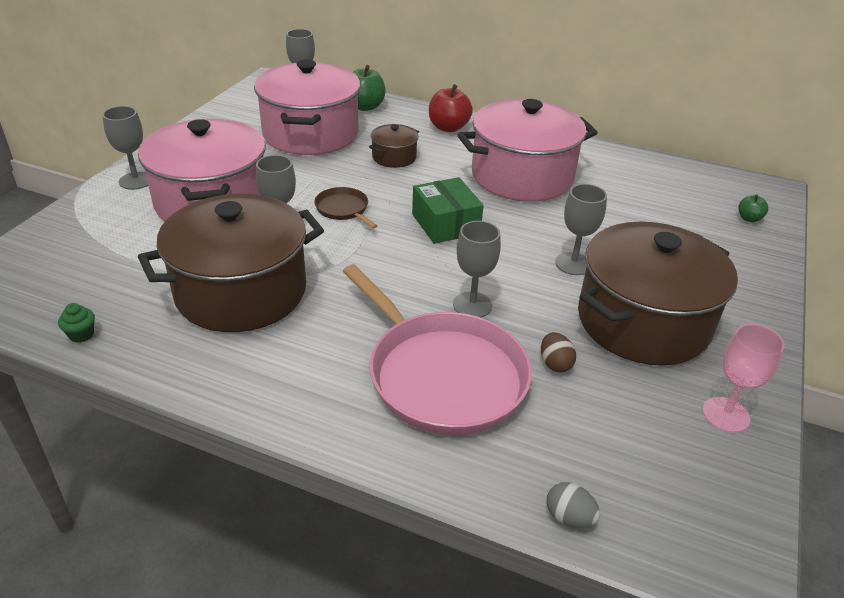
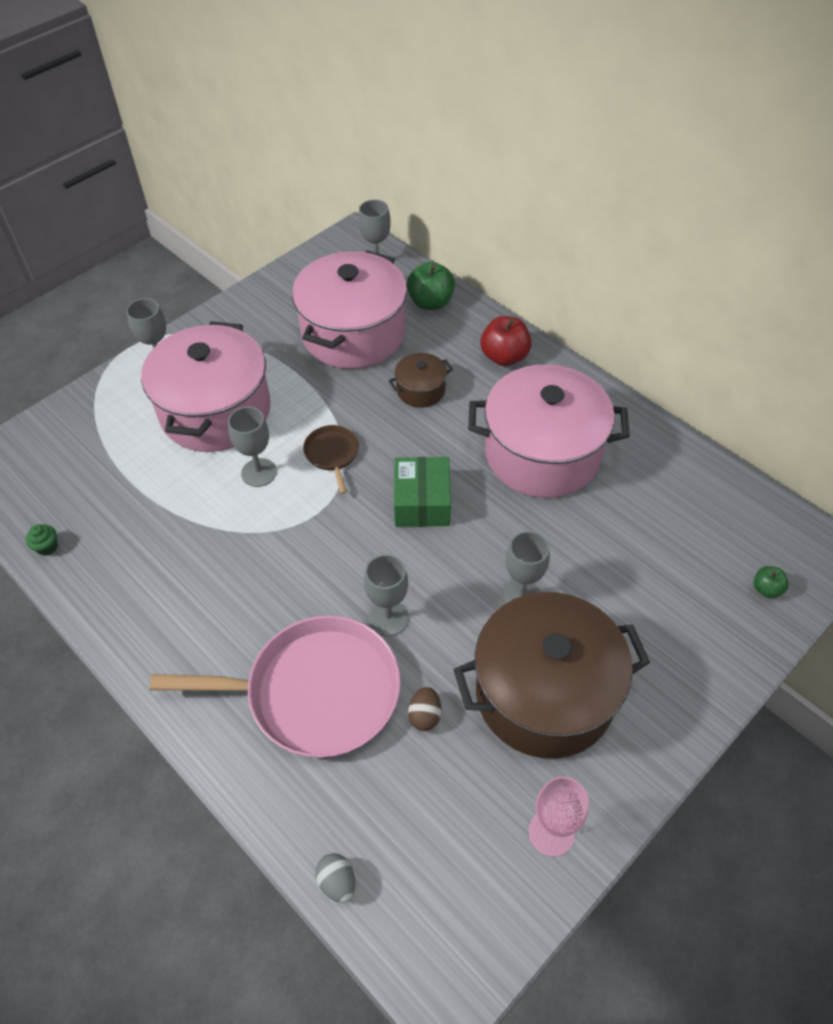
camera: 25 degrees right, 15 degrees up
(241, 292) = (192, 536): brown pot -> none
(442, 375) = (315, 692): pink pan -> pink pan turned 75 degrees counterclockwise

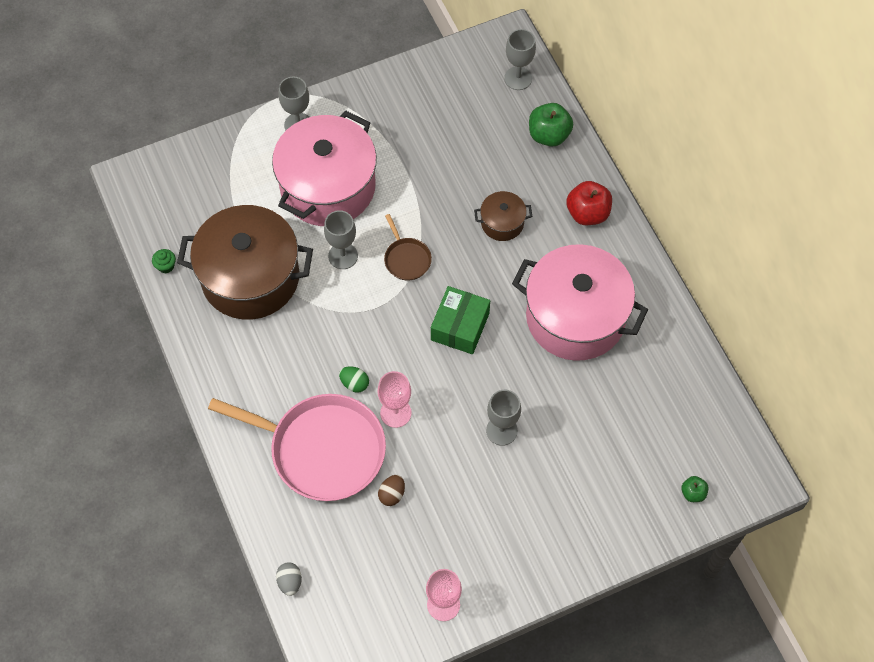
camera: 20 degrees right, 10 degrees up
(325, 602) = (354, 383): none -> green egg
(332, 454) = (406, 259): brown pan -> brown pan turned 150 degrees clockwise
(353, 334) = (468, 146): pink pot -> none
(388, 618) = (395, 413): grey goblet -> pink goblet
(544, 694) = (483, 510): brown pot -> brown pot (250, 277)

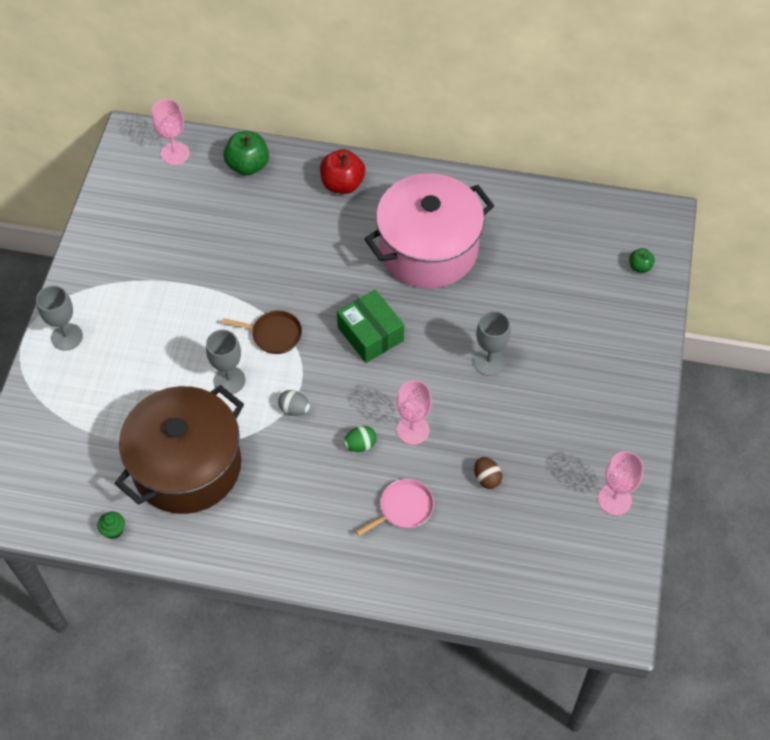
camera: 55 degrees left, 5 degrees down
(290, 582) = (511, 609): grey egg -> grey egg (294, 409)
(322, 449) = (403, 508): pink pan -> pink pan, size x0.44
(328, 187) = (150, 351): pink pot -> none
(502, 223) = (300, 246): brown pot -> none
(518, 78) = (175, 153): grey goblet -> pink goblet

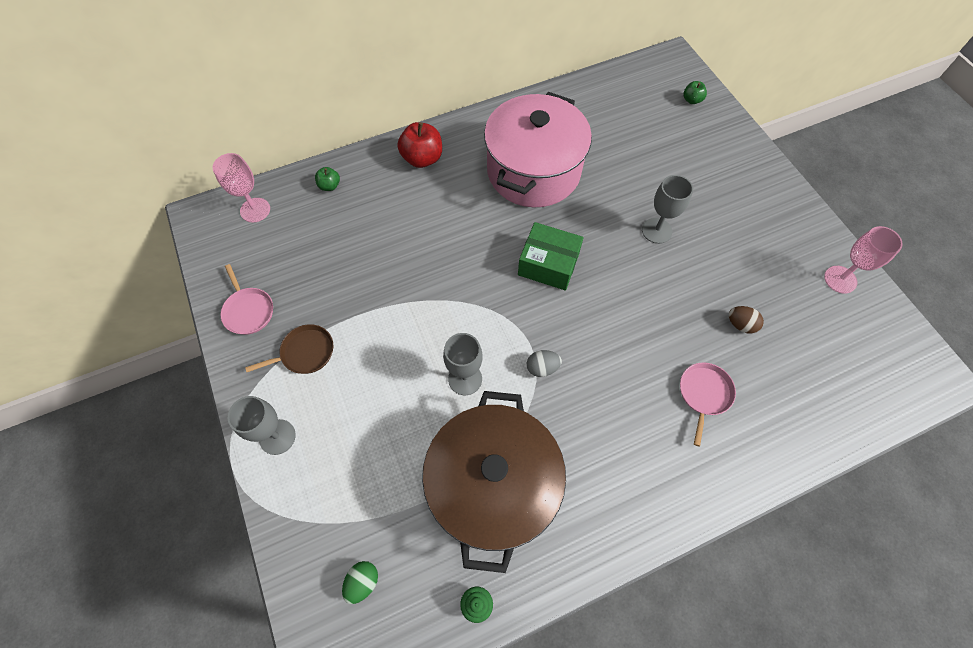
camera: 35 degrees left, 5 degrees up
(112, 232) = (248, 311): none -> pink pan
(248, 165) = (329, 186): green apple -> green apple, size x0.54
(274, 334) = (470, 313): brown pan -> brown pan (305, 352)
(360, 445) = (622, 363): green egg -> green egg (362, 582)
(413, 430) = (651, 322): pink goblet -> none

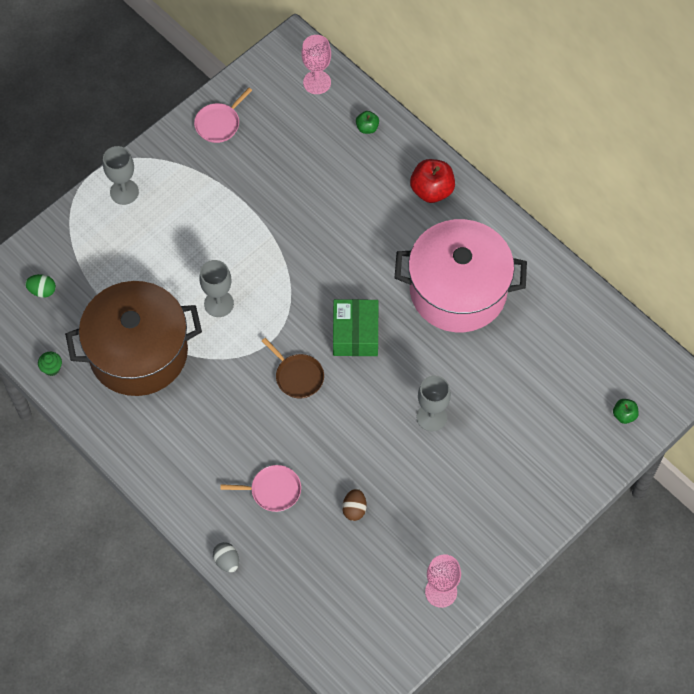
camera: 70 degrees right, 0 degrees up
(305, 352) = (198, 180): brown pan -> brown pan (297, 376)
(542, 368) = (250, 358): grey egg -> grey egg (227, 561)

